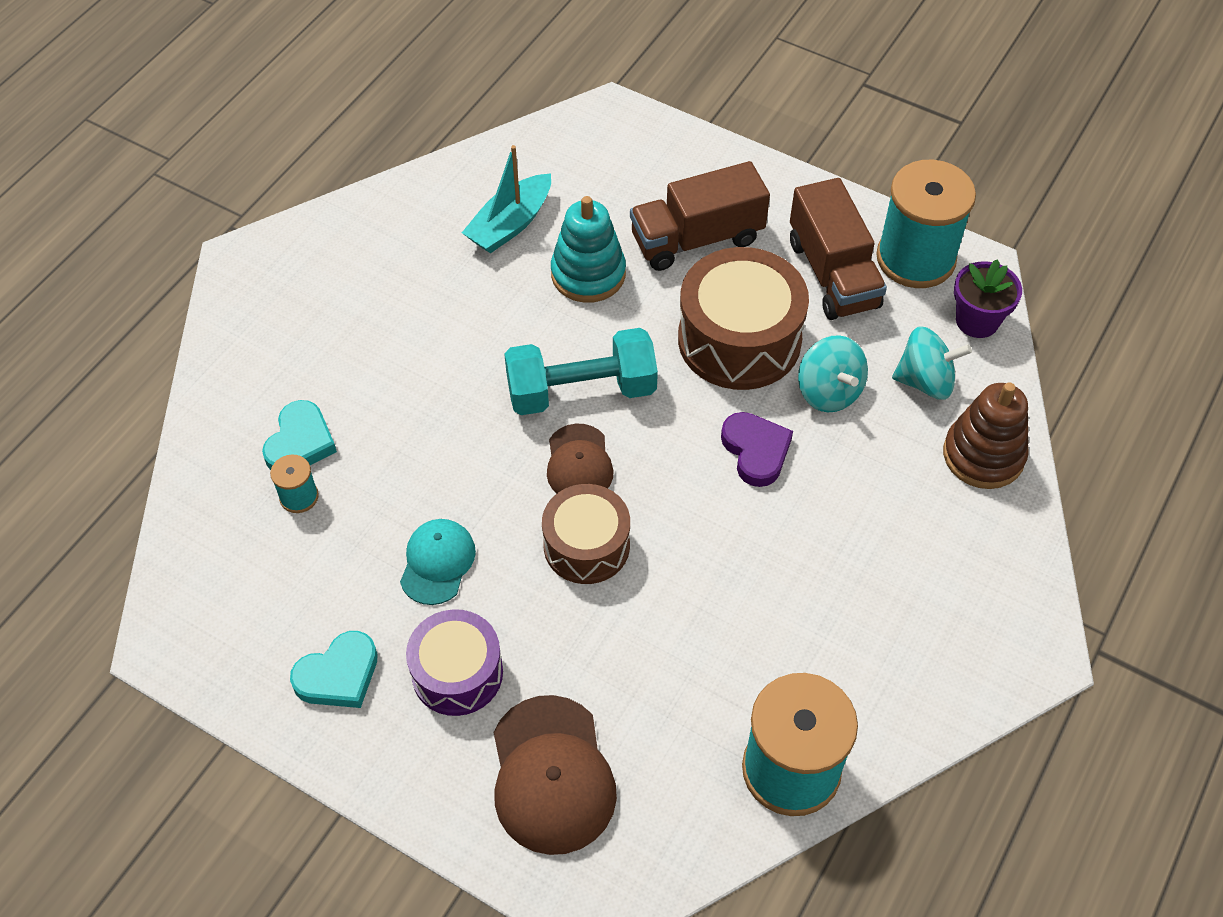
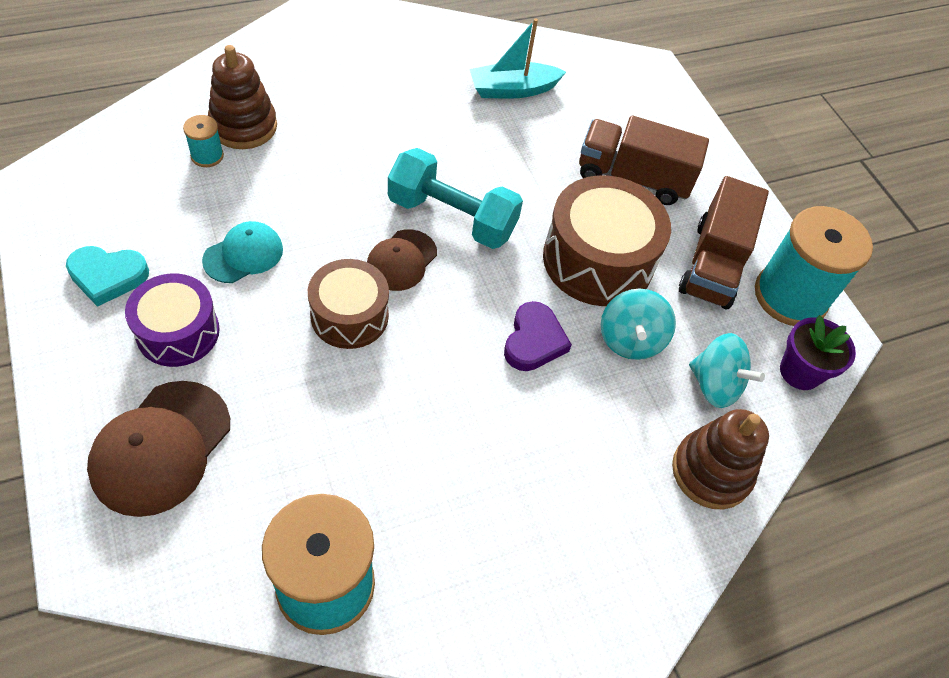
camera: 30 degrees right, 0 degrees up
(300, 442) = (243, 126): turquoise heart -> brown stacking toy
(588, 274) = (533, 151): turquoise stacking toy -> none

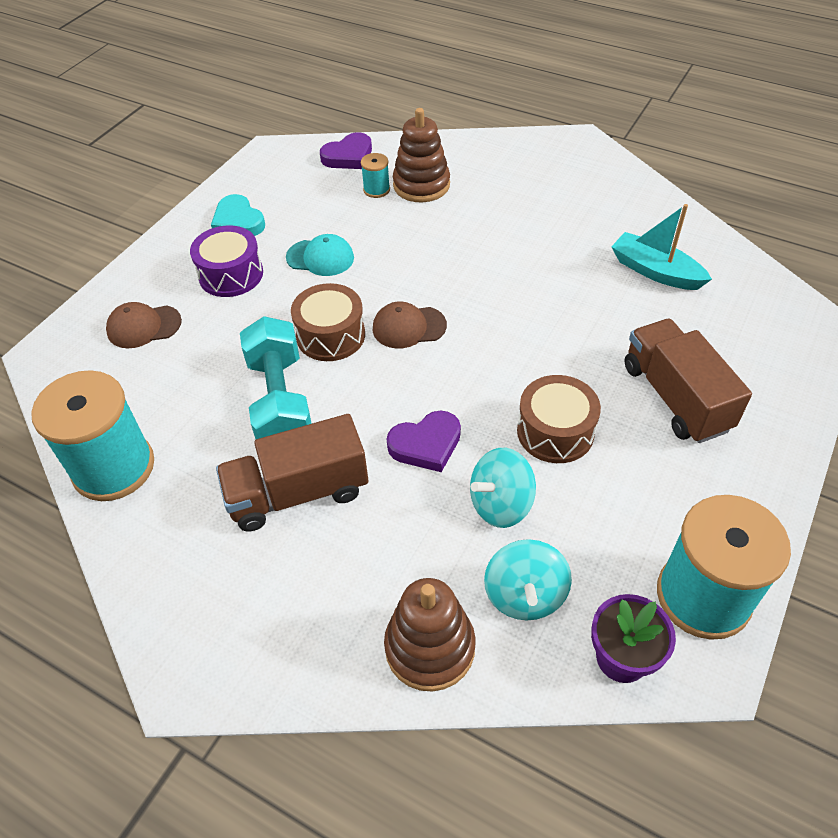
camera: 60 degrees right, 5 degrees down
(132, 139) = (348, 156): none -> purple heart
(161, 447) = (144, 326): brown cap -> brown cap, size x0.62
(452, 217) = (481, 325): turquoise dumbbell -> turquoise dumbbell (280, 401)
(598, 260) = (555, 431): brown drum -> brown drum, size x0.64
(713, 264) = (658, 512): brown truck -> brown truck (298, 492)

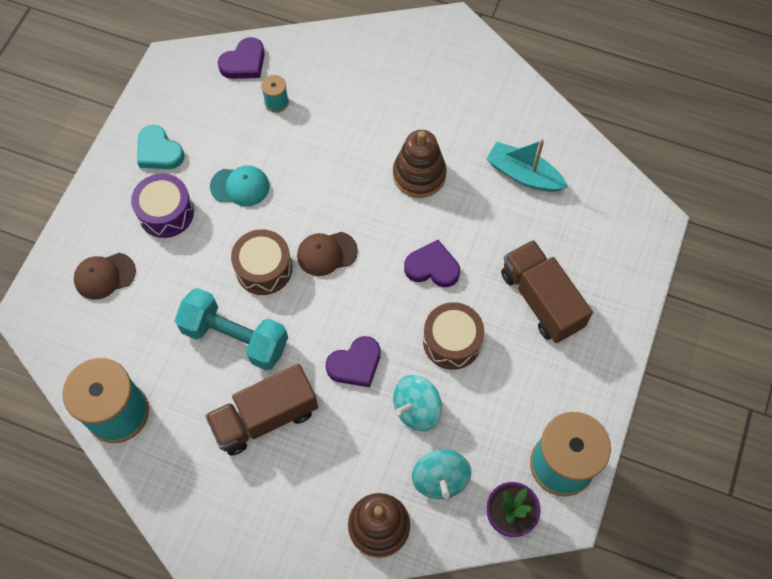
camera: 10 degrees left, 15 degrees up
(280, 401) = (235, 337): turquoise dumbbell -> turquoise dumbbell turned 45 degrees counterclockwise
(421, 185) = (316, 93): brown stacking toy -> brown stacking toy (419, 175)
(537, 351) = (432, 267): none -> purple heart

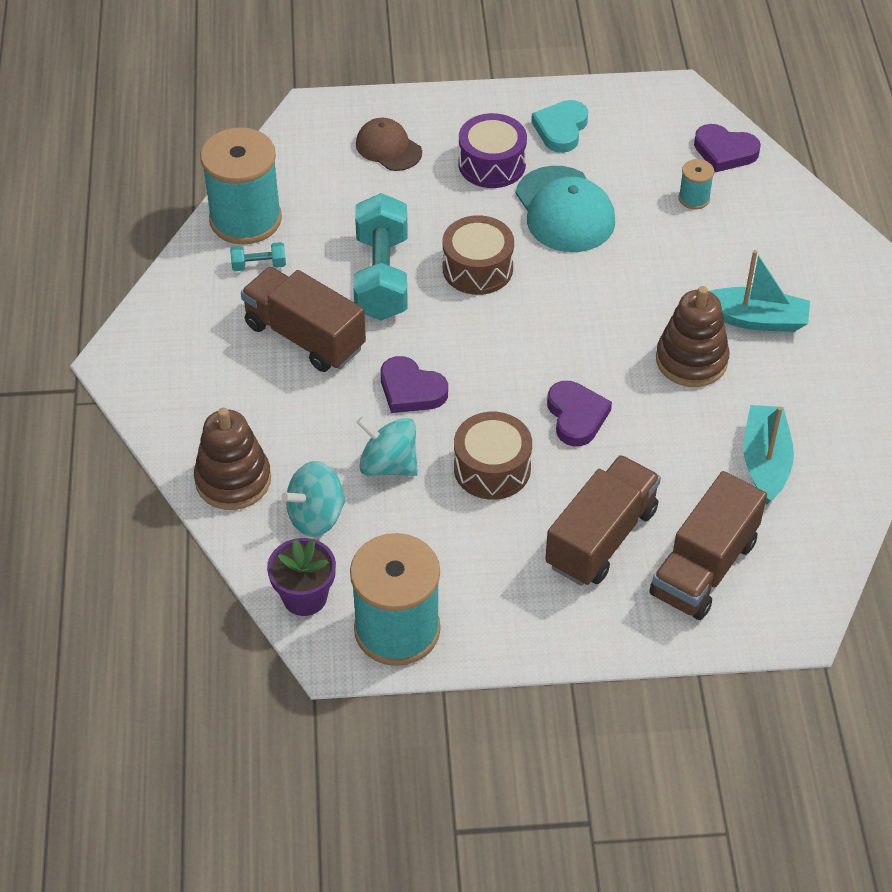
camera: 65 degrees right, 15 degrees down
(173, 422) = (259, 265): none -> turquoise dumbbell
(240, 186) = (564, 210): turquoise cap -> turquoise cap, size x1.61
(326, 253) = (531, 314): brown cap -> none
(403, 121) = (754, 319): none -> turquoise boat
(590, 251) = (703, 568): none -> brown truck

